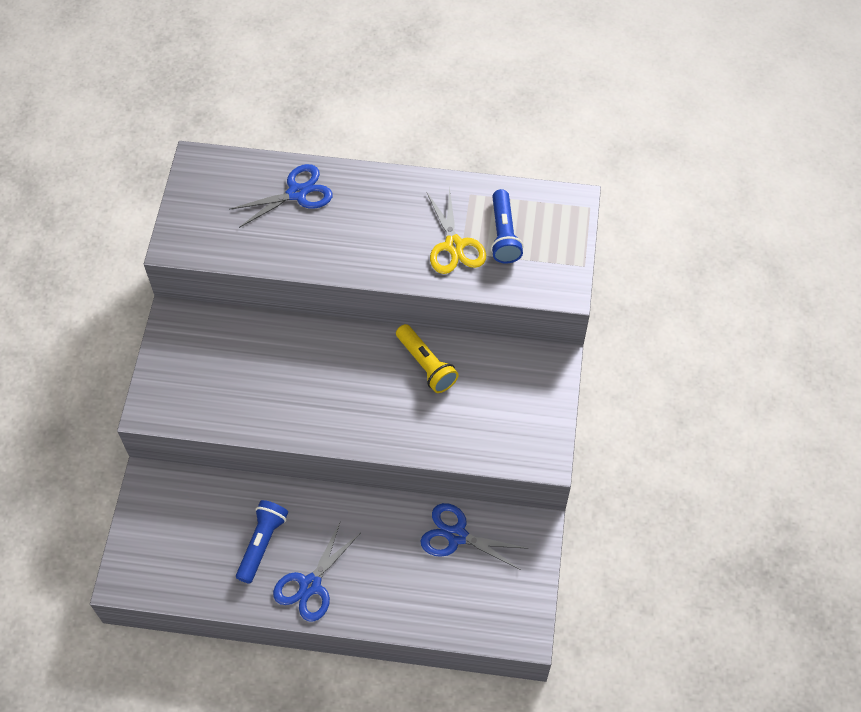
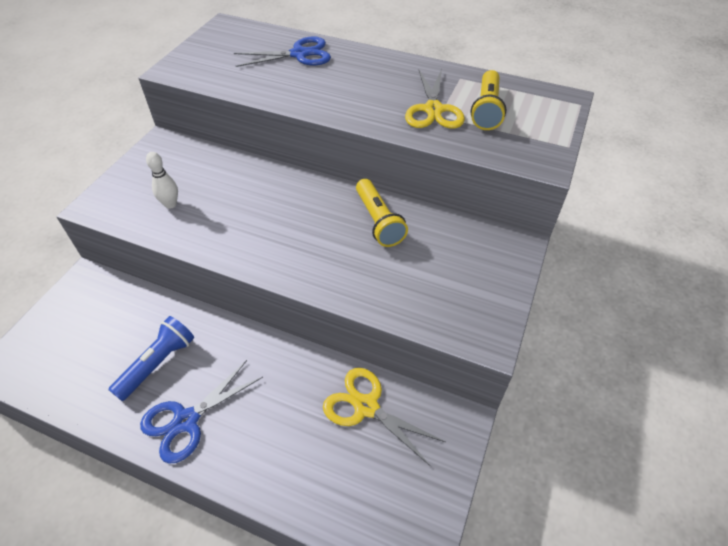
camera: 15 degrees right, 10 degrees down
(222, 392) = (170, 204): none -> white bowling pin
(457, 535) = (366, 407): blue scissors -> yellow scissors
(503, 235) = (486, 110): blue flashlight -> yellow flashlight

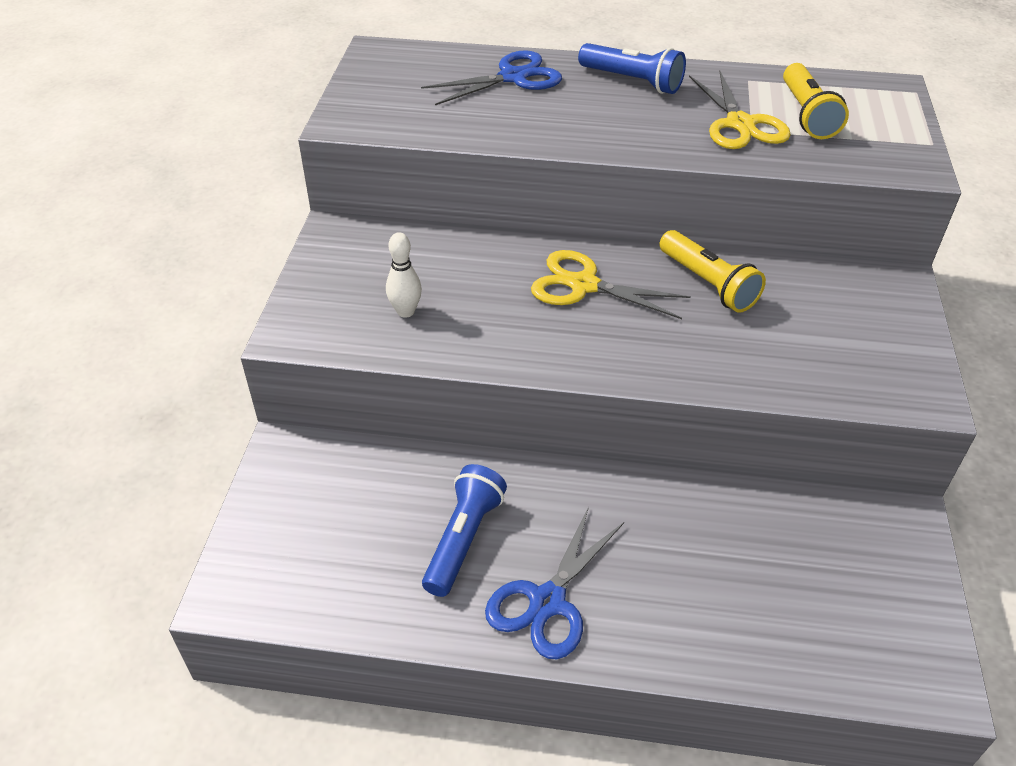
camera: 15 degrees left, 5 degrees down
(366, 407) = (780, 529): yellow scissors -> yellow scissors (583, 285)
(377, 68) = (632, 81): none -> blue flashlight

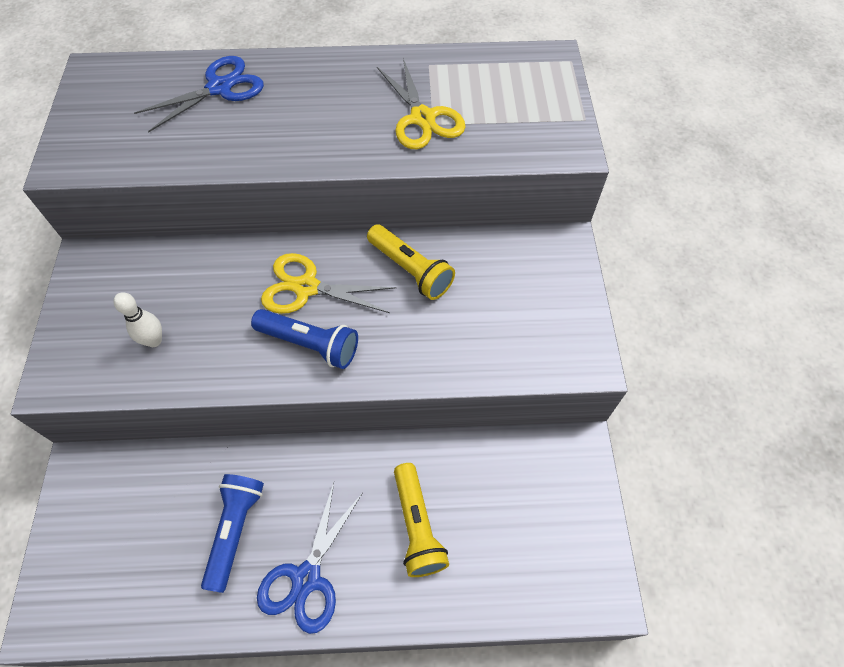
camera: 10 degrees left, 15 degrees up
(632, 81) = (327, 79): blue flashlight -> blue flashlight (310, 344)
(806, 115) = (479, 99): yellow flashlight -> yellow flashlight (417, 526)

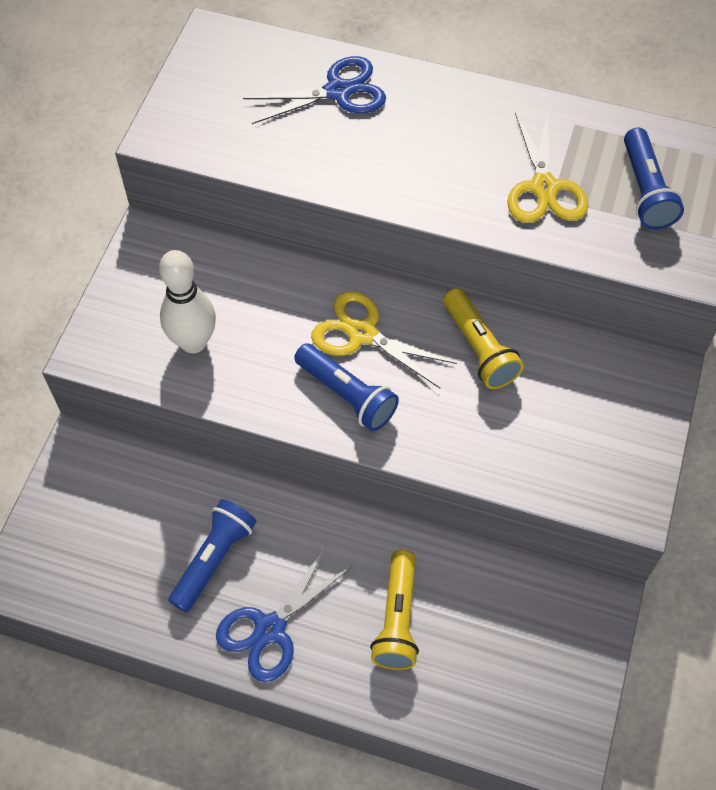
camera: 20 degrees right, 0 degrees up
(154, 340) = (193, 342): white bowling pin -> white bowling pin, size x1.67
(505, 99) = (645, 191): none -> blue flashlight

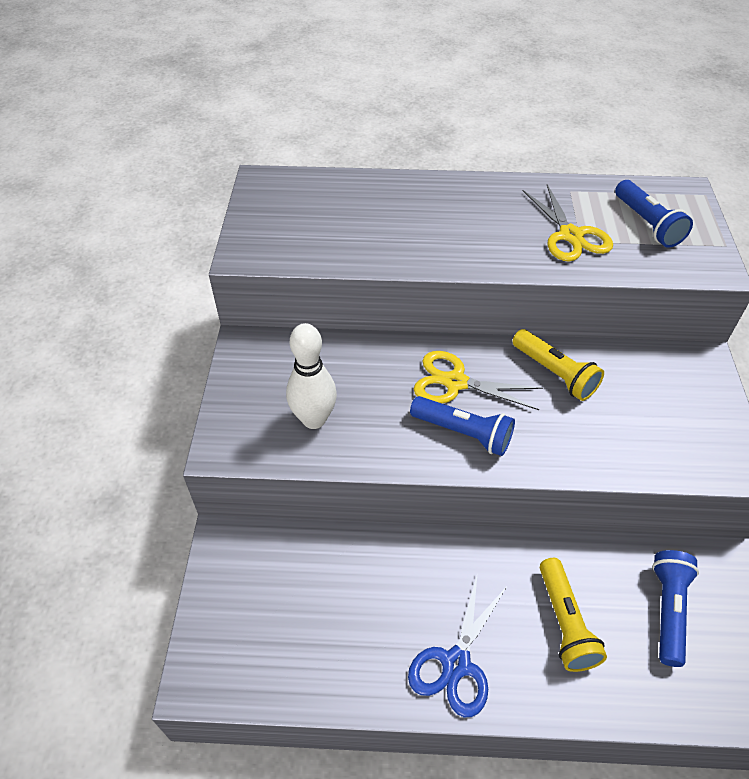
camera: 15 degrees left, 10 degrees down
(214, 559) = (381, 611): blue flashlight -> blue flashlight (668, 610)
(338, 91) = (379, 200): blue scissors -> none

